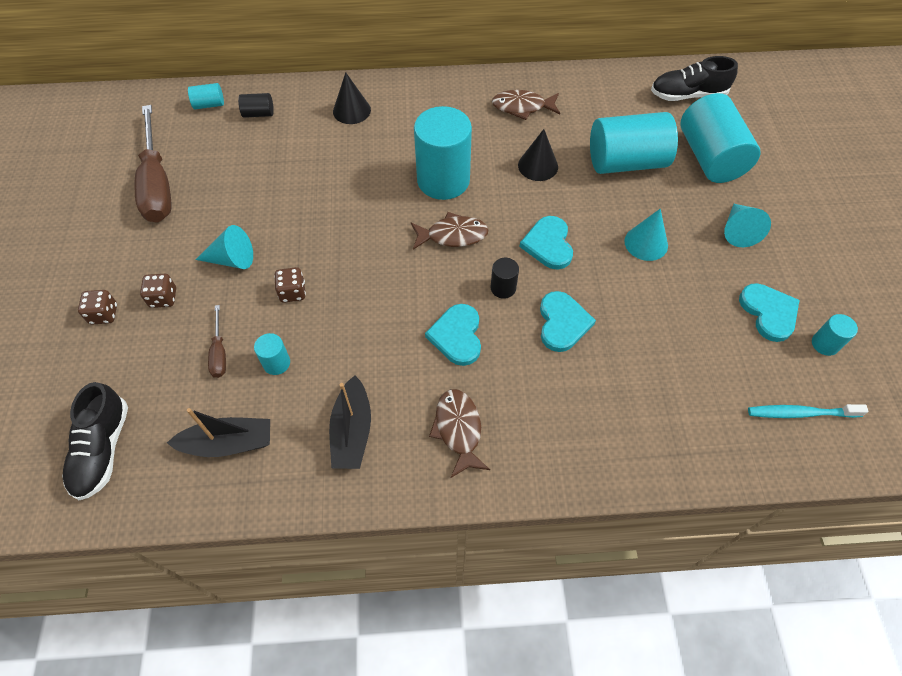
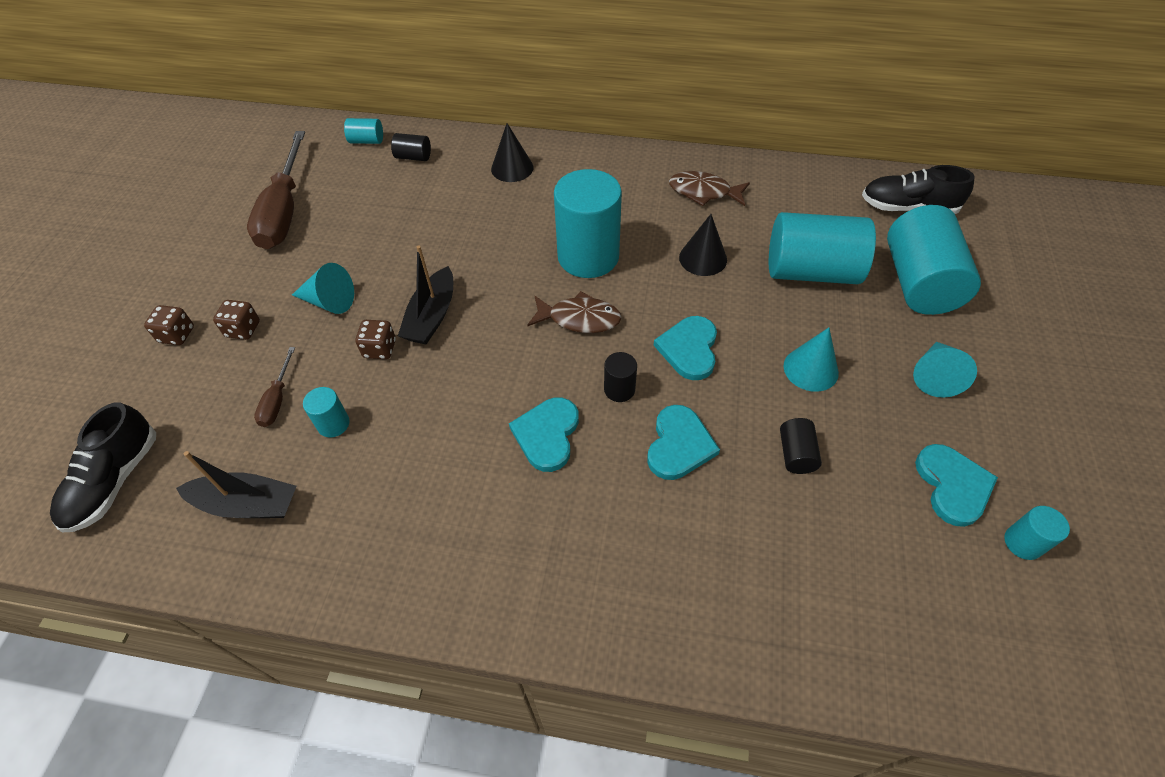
camera: 15 degrees right, 5 degrees down
(352, 431) = (388, 521): black boat -> black boat (432, 316)
(458, 429) = (512, 548): brown fish -> none
(652, 312) = (796, 454): none -> black cylinder
(801, 413) = (968, 629): turquoise toothbrush -> none

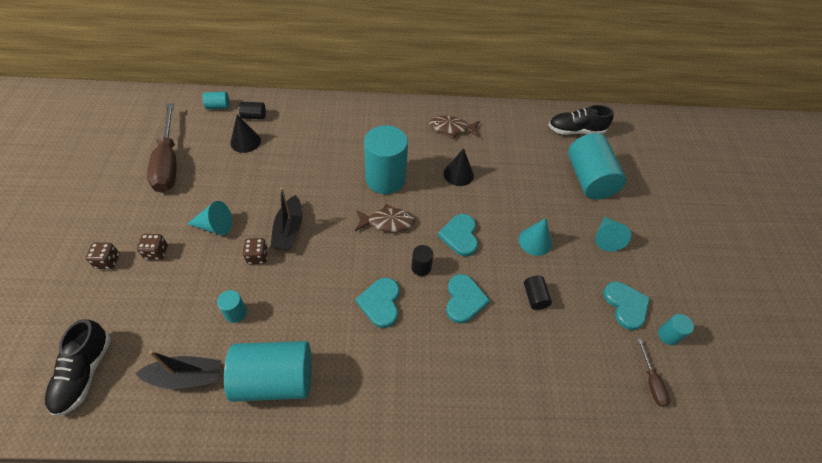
camera: 15 degrees left, 0 degrees up
(277, 400) = (192, 300): brown screwdriver -> brown screwdriver (651, 382)
(512, 168) = (324, 120): black cone -> black cone (245, 141)
(811, 271) = (525, 177): turquoise cylinder -> turquoise cylinder (275, 379)

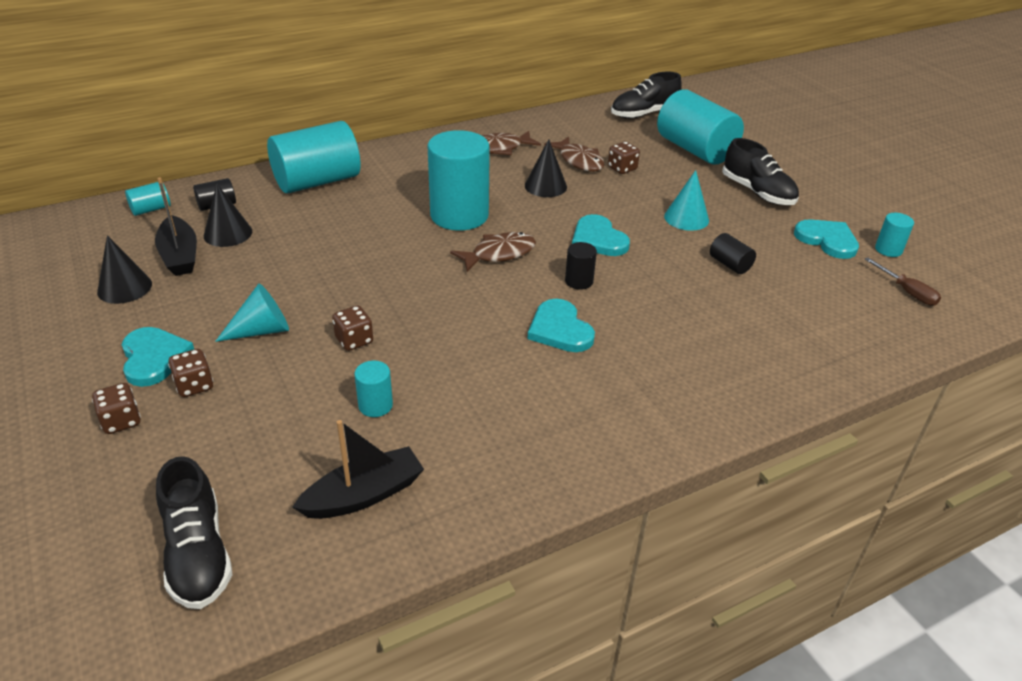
camera: 25 degrees left, 15 degrees down
(168, 163) = (124, 287): brown screwdriver -> black cone
(275, 379) = (491, 449): turquoise cylinder -> turquoise cylinder (317, 181)
(289, 230) = (374, 301): black boat -> black boat (180, 255)
(464, 300) = (655, 293): turquoise heart -> turquoise heart (154, 358)
(497, 159) = (579, 161): none -> brown fish
(522, 178) = (622, 168): none -> brown dice
(606, 238) = (757, 192): turquoise cone -> black shoe

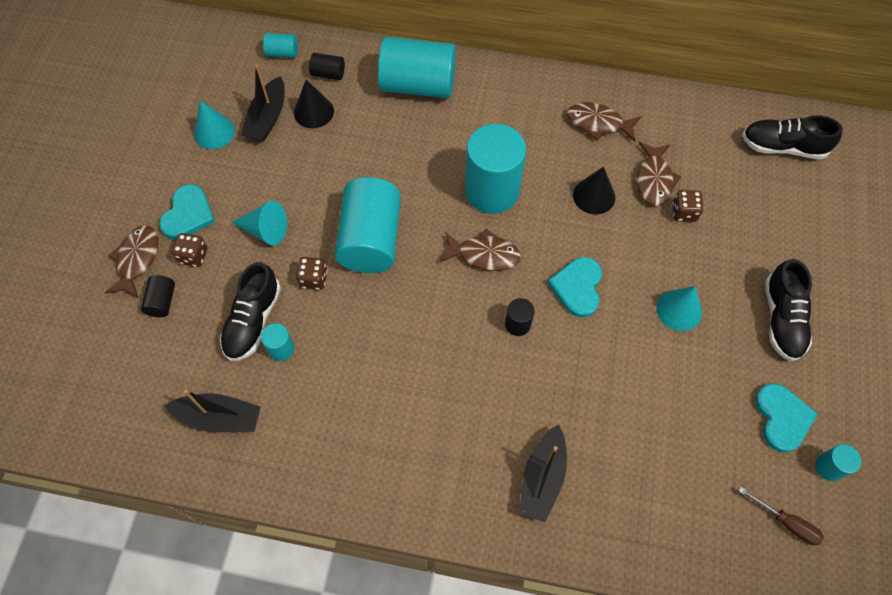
camera: 40 degrees right, 25 degrees up
(121, 421) = (137, 260): brown dice -> brown fish
(124, 287) = (214, 132): black cone -> turquoise cone
(198, 553) = (109, 394): black shoe -> black shoe (253, 321)
(560, 329) = (458, 364): turquoise heart -> none
(695, 150) = (781, 227): turquoise cylinder -> turquoise cylinder (370, 239)
(719, 363) = (542, 478): none -> black boat
(730, 264) = (660, 387): black cylinder -> black cylinder (162, 301)
(907, 292) = (786, 523): brown screwdriver -> brown screwdriver turned 60 degrees counterclockwise

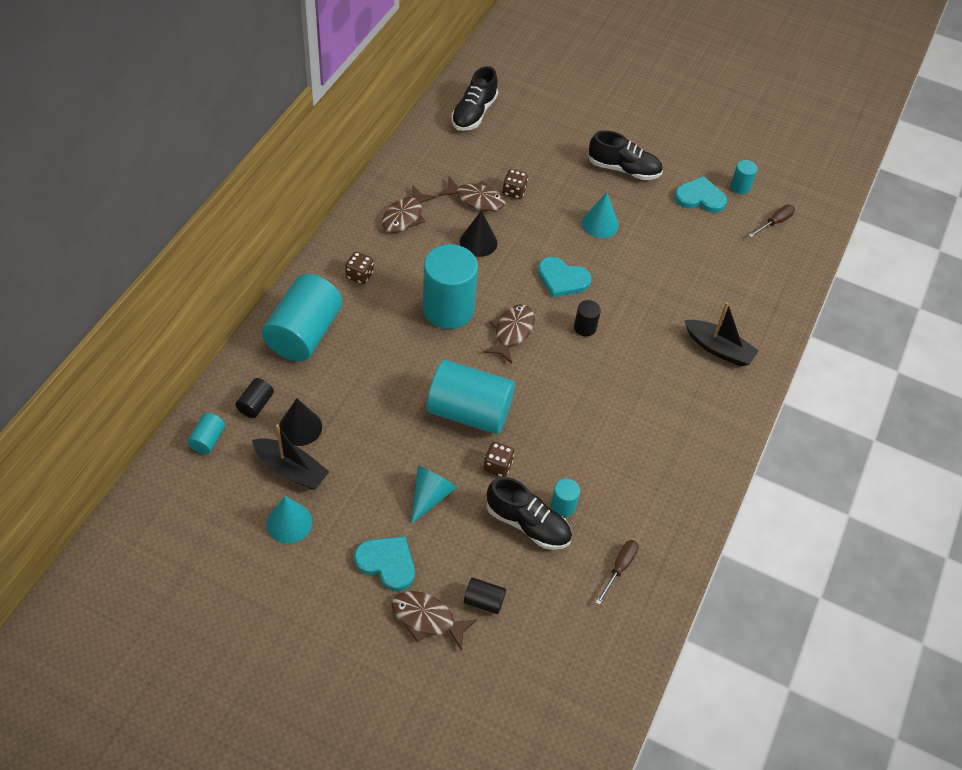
camera: 80 degrees left, 10 degrees down
(194, 256) = (439, 565): brown dice -> brown dice (359, 275)
(219, 417) = (619, 568): black boat -> brown screwdriver

